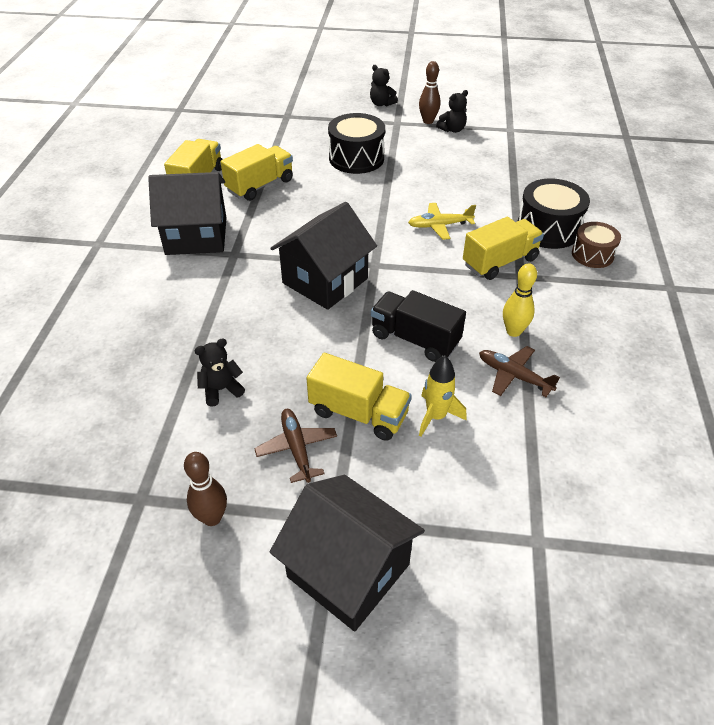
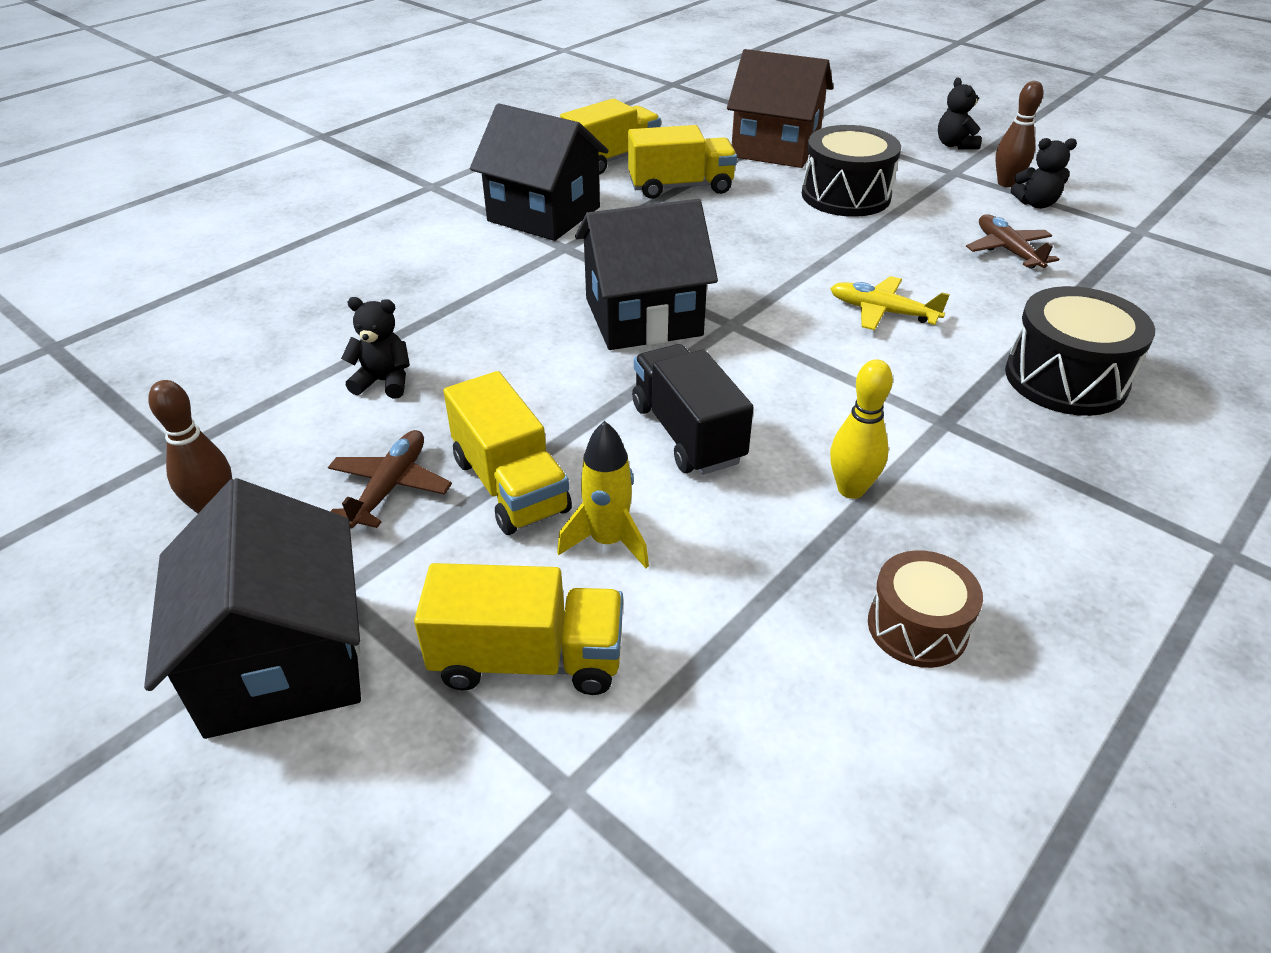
camera: 35 degrees right, 5 degrees down
(288, 138) = (775, 148): none -> brown house
(500, 262) = (930, 391): yellow truck -> yellow truck (528, 659)
(514, 376) = (785, 548): brown plane -> brown plane (1008, 251)
(592, 254) = (1113, 443): brown drum -> brown drum (917, 627)

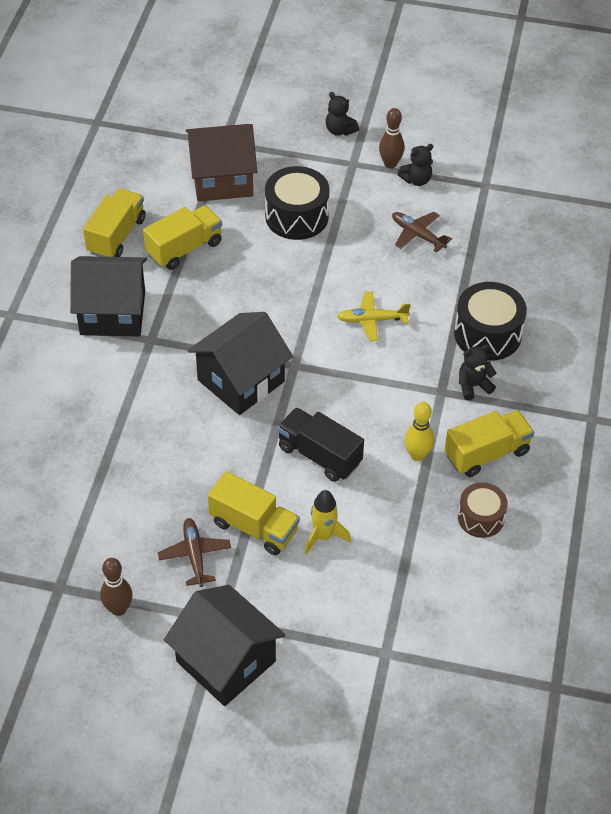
camera: 30 degrees left, 10 degrees up
(384, 382) = (131, 492): black teddy bear -> black teddy bear (473, 386)
(528, 659) = (330, 609): yellow truck -> yellow truck (487, 454)

